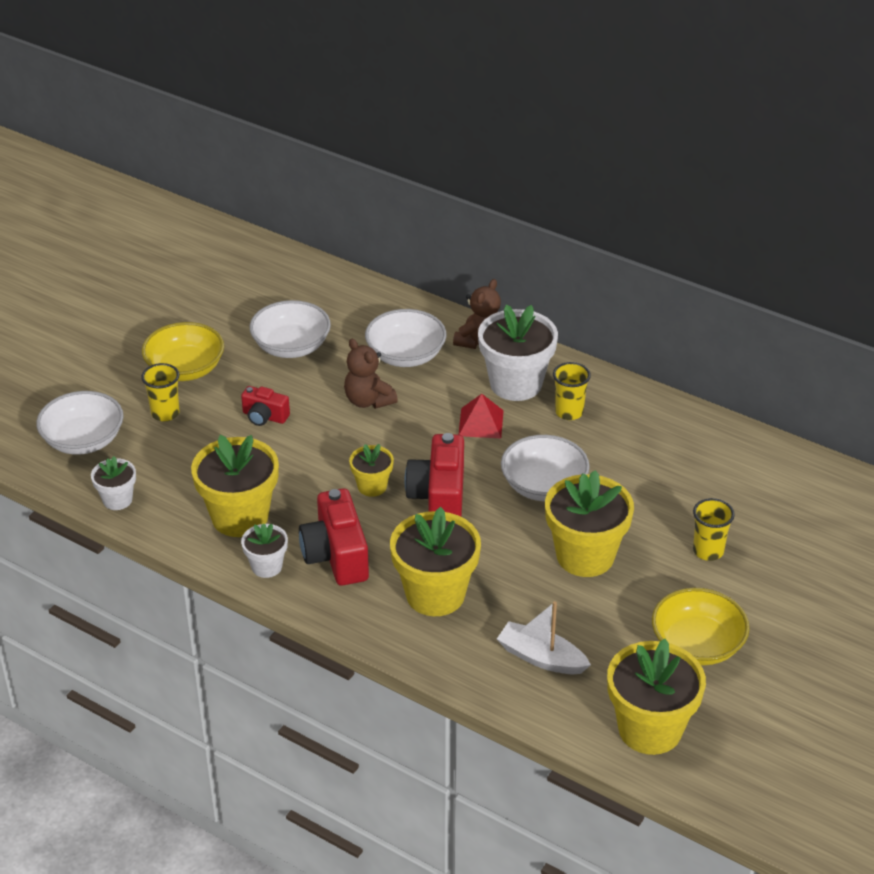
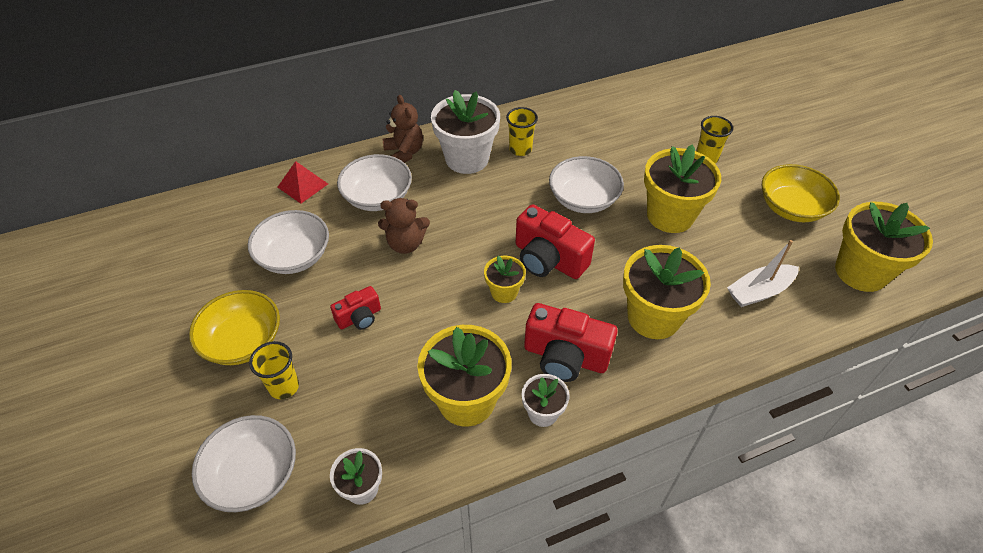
camera: 55 degrees left, 10 degrees up
(481, 423) = (490, 196): red pyramid -> red pyramid (302, 185)

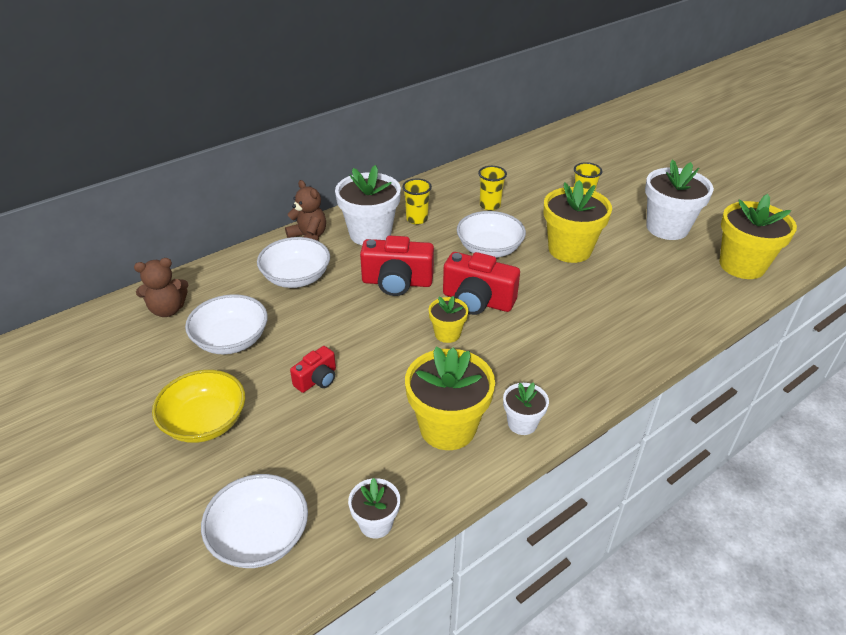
camera: 15 degrees left, 10 degrees down
(284, 387) = (263, 453): yellow cup -> yellow cup (490, 205)
(302, 185) = (217, 279): red pyramid -> none
(406, 244) = (339, 311): brown teddy bear -> brown teddy bear (167, 309)
(565, 357) = (524, 374): red camera -> red camera (397, 282)
(653, 317) = (588, 329): yellow flower pot -> none
(759, 291) = (668, 294): white boat -> none
(791, 208) = (667, 228): yellow bowl -> white flower pot

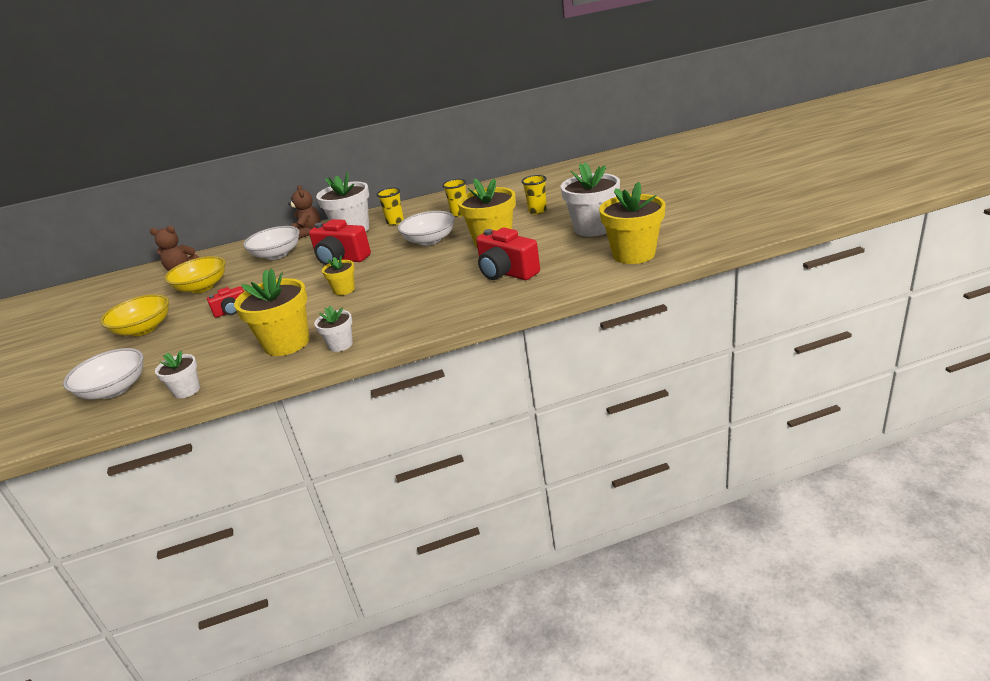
camera: 25 degrees right, 10 degrees down
(231, 340) = (202, 287): white bowl -> yellow bowl
(477, 301) = (386, 271): red camera -> red camera (506, 273)

